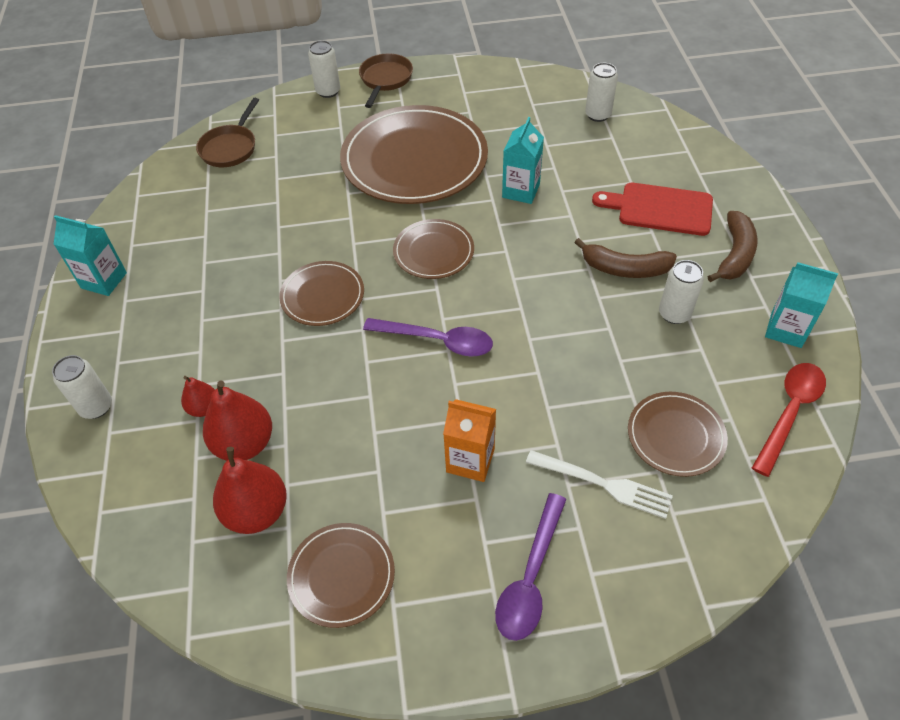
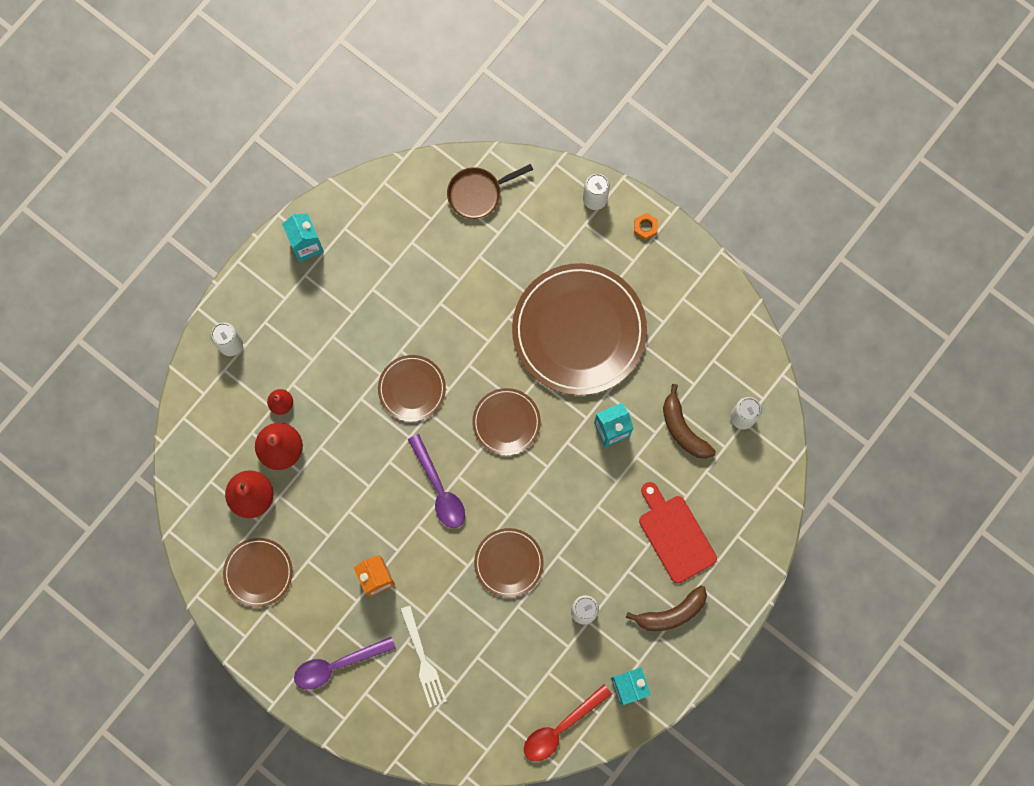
camera: 45 degrees right, 25 degrees up
(385, 80) = (645, 227): brown pan -> orange nut
(625, 269) = (597, 553): brown banana -> brown banana (683, 429)
(676, 435) = (489, 675): brown plate -> brown plate (508, 563)
(789, 413) = (561, 727): red spoon -> red spoon turned 150 degrees clockwise

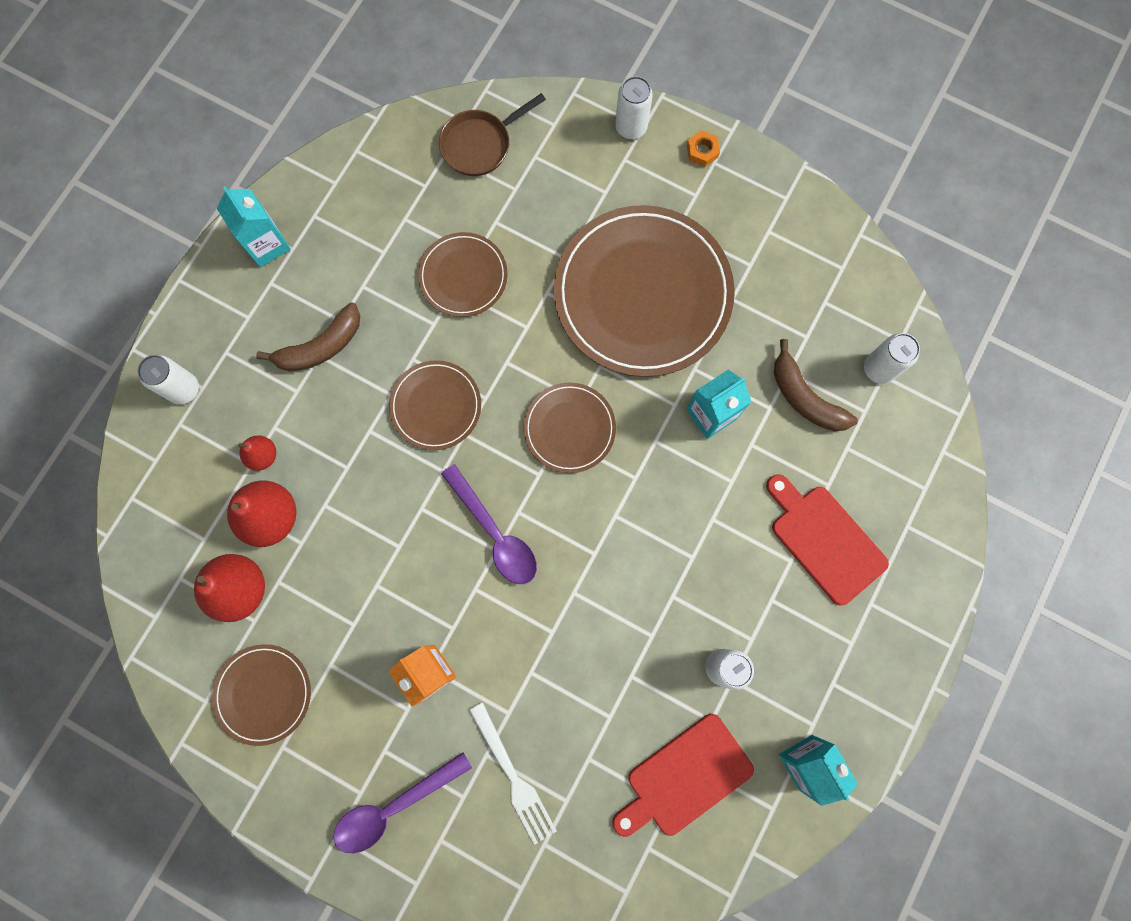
camera: 10 degrees left, 0 degrees up
(508, 563) = (607, 618): brown plate -> brown plate (463, 276)
(542, 681) = (684, 777): none -> red cutting board
(561, 727) = (723, 839): red spoon -> none
(671, 613) = (842, 648): brown banana -> brown banana (321, 347)

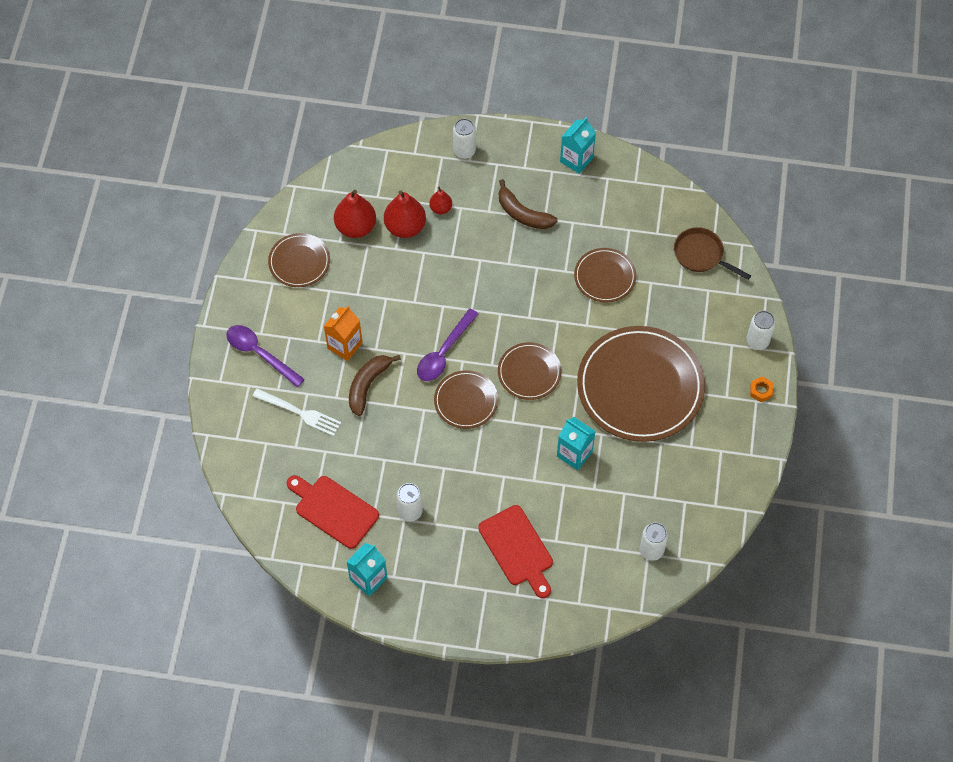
camera: 70 degrees right, 15 degrees down
(436, 406) = (511, 291): brown plate -> brown plate (466, 401)
(513, 776) = (299, 412): white fork -> white fork turned 105 degrees counterclockwise
(804, 397) = (610, 508): brown banana -> brown banana (368, 385)
(824, 540) = (517, 549): red cutting board -> red cutting board turned 120 degrees clockwise

